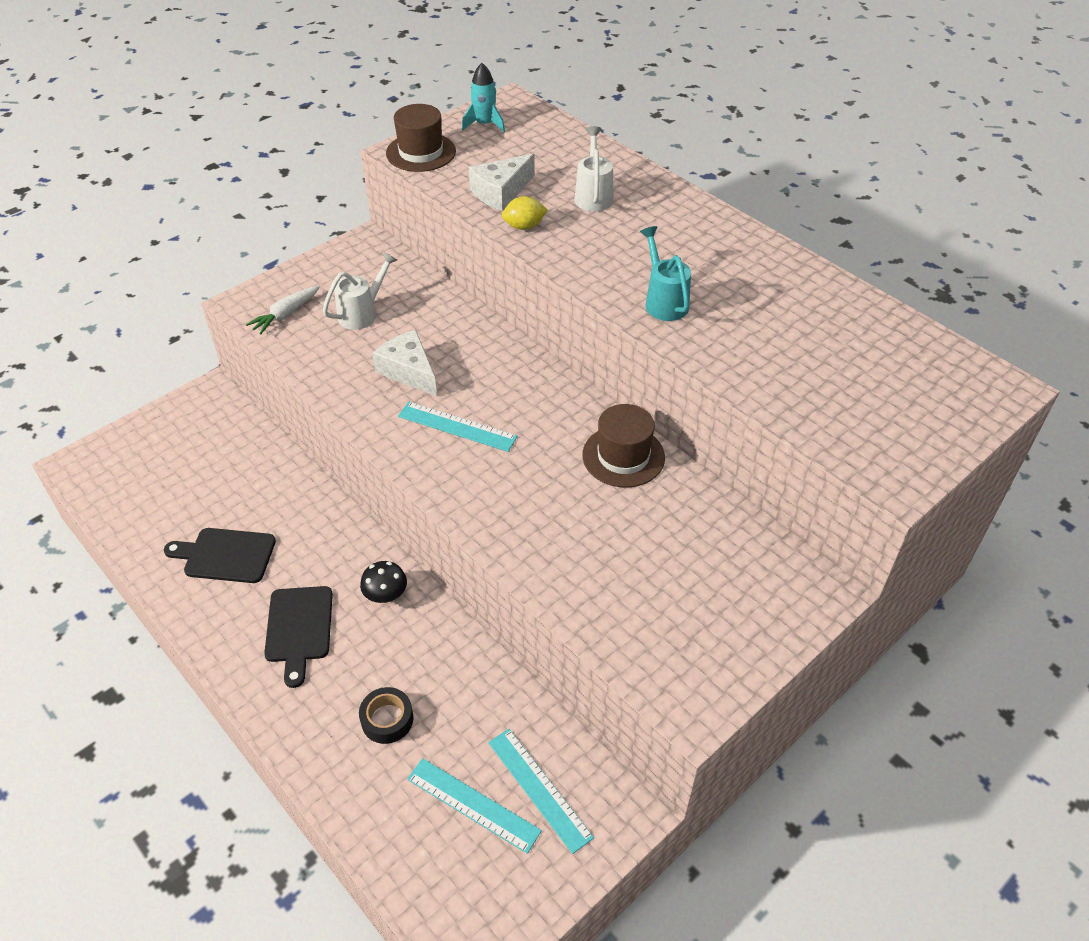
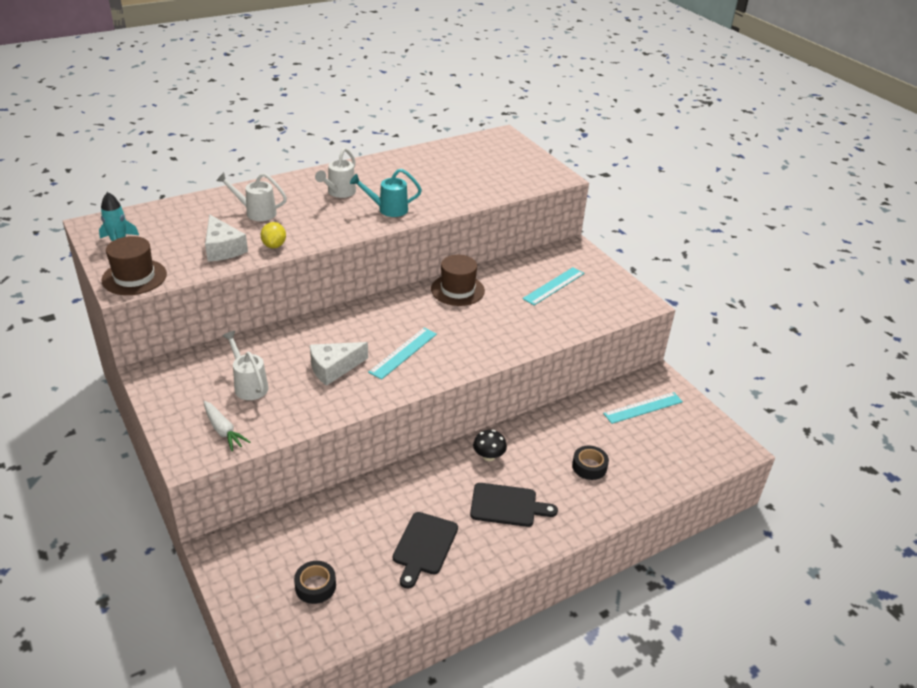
camera: 80 degrees left, 10 degrees down
(167, 475) = (315, 586): none -> black tape
(473, 805) = (651, 436): turquoise ruler -> turquoise ruler (554, 286)
(683, 249) = (339, 193): none -> white watering can

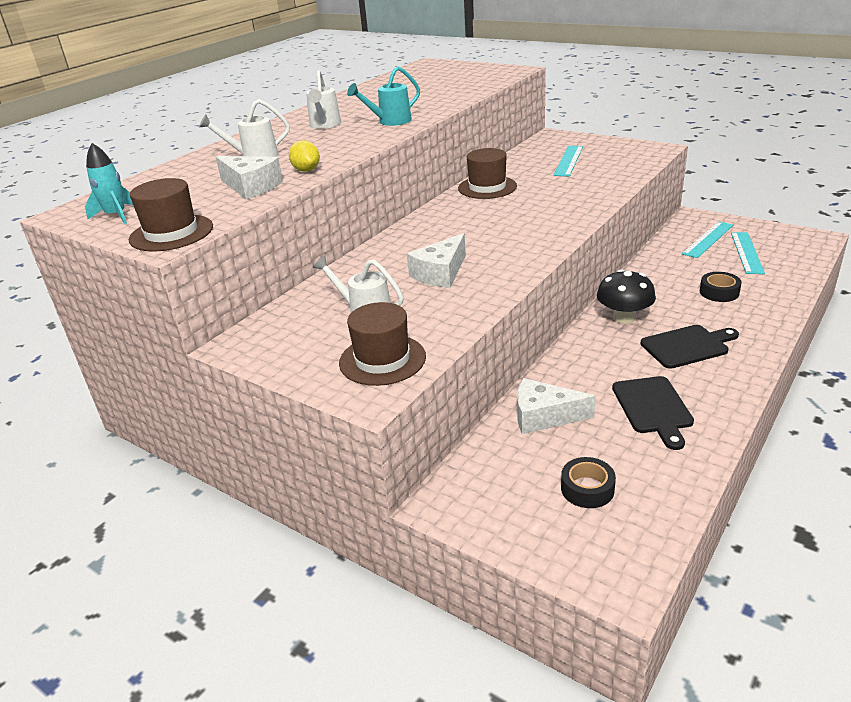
camera: 20 degrees left, 5 degrees down
(223, 430) = (382, 360): white carrot -> brown hat
(344, 515) = (544, 416): none -> white cheese
(403, 353) = (495, 241): turquoise ruler -> turquoise ruler (746, 252)
(488, 456) = (624, 317): black mushroom -> black mushroom, size x1.50

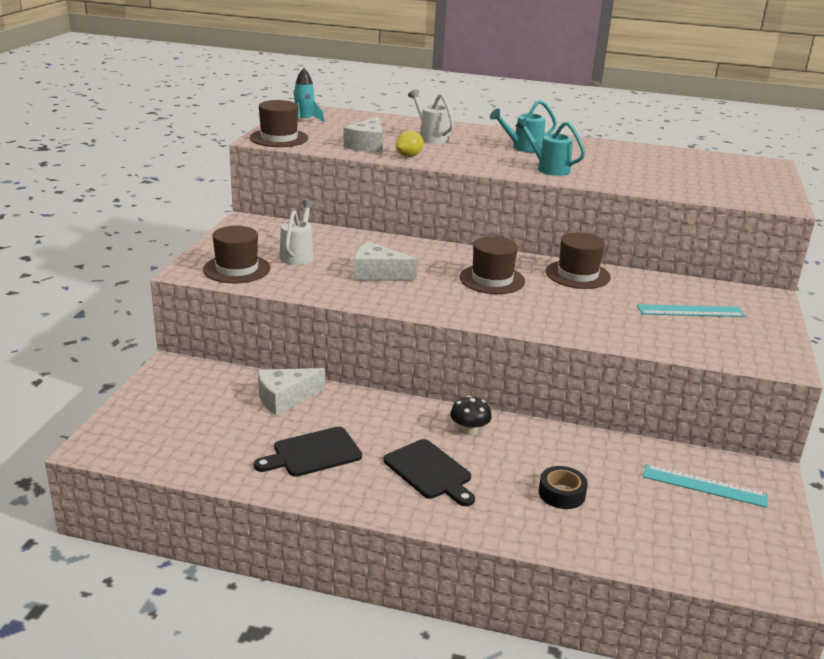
camera: 65 degrees right, 5 degrees down
(324, 125) = (523, 148): white watering can -> turquoise watering can
(481, 221) = (492, 279): none -> brown hat
(544, 416) = (285, 398): white cheese -> white cheese turned 105 degrees counterclockwise
(587, 489) = (195, 425): black tape -> none
(624, 317) = (469, 430): black mushroom -> black mushroom, size x0.67
(746, 252) = (687, 517): turquoise ruler -> none

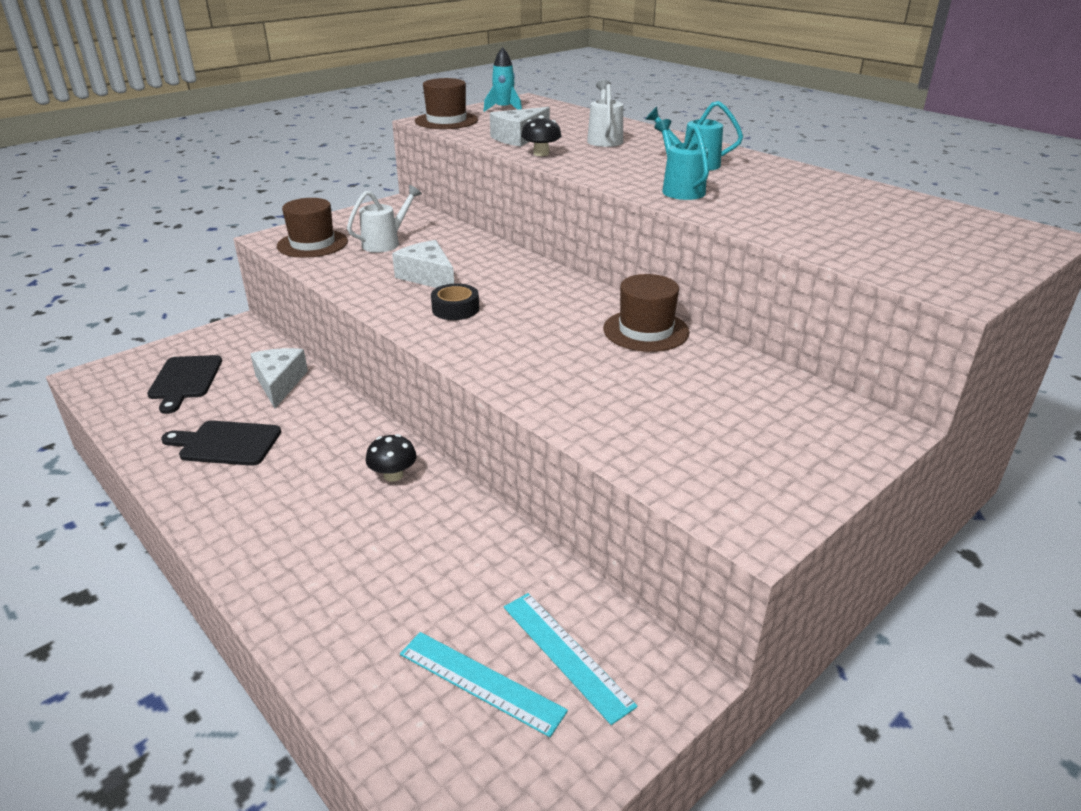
camera: 35 degrees right, 5 degrees up
(285, 398) = (279, 383): white cheese -> white cheese turned 75 degrees clockwise
(409, 156) = (541, 153): yellow lemon -> black mushroom
(430, 472) = (295, 503): black cutting board -> black cutting board (185, 380)
(492, 279) = (535, 311): brown hat -> none
(561, 493) = (386, 585): black tape -> black tape (455, 309)
(690, 311) = (728, 414): turquoise ruler -> turquoise ruler (480, 682)

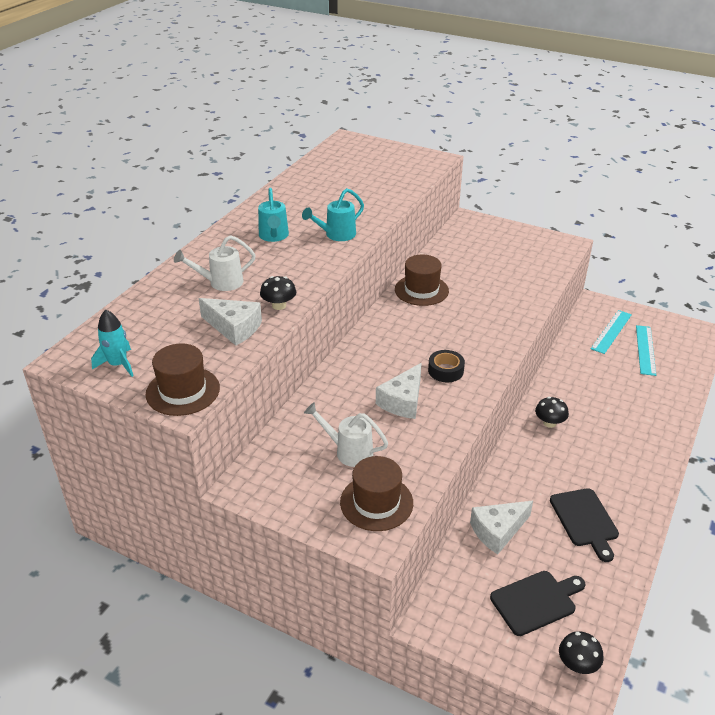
camera: 110 degrees left, 5 degrees up
(107, 381) = (577, 664): none -> black mushroom

